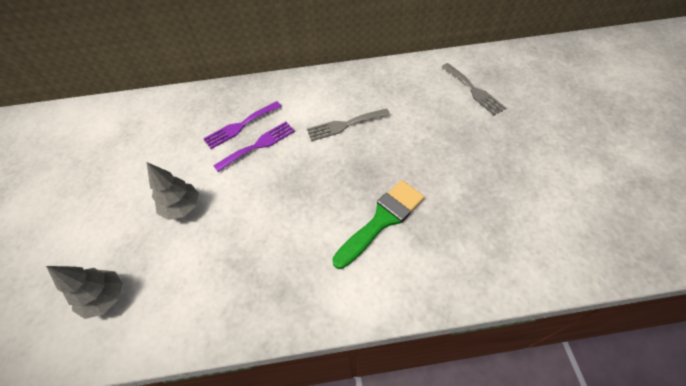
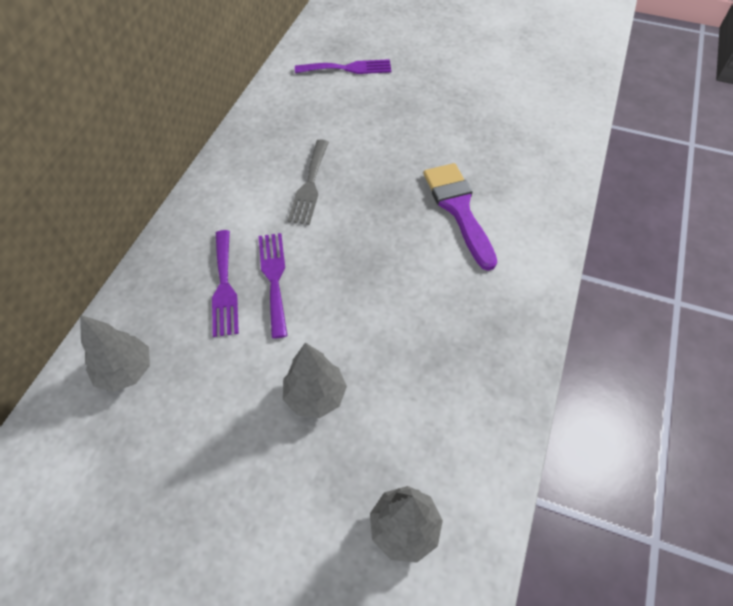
camera: 65 degrees left, 0 degrees up
(167, 116) = (126, 371): none -> grey tree
(382, 220) = (458, 209): green brush -> purple brush
(474, 90) = (348, 68): grey fork -> purple fork

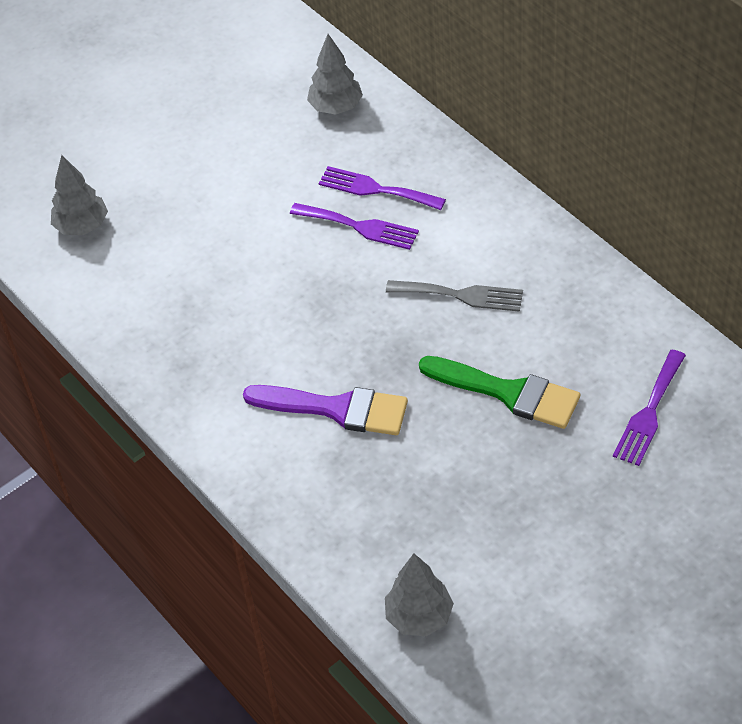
camera: 125 degrees right, 5 degrees down
(309, 185) = (461, 295): grey fork -> grey fork turned 150 degrees clockwise
(315, 396) = (221, 214): grey tree -> grey tree (419, 617)
(378, 130) = (508, 393): none -> green brush

